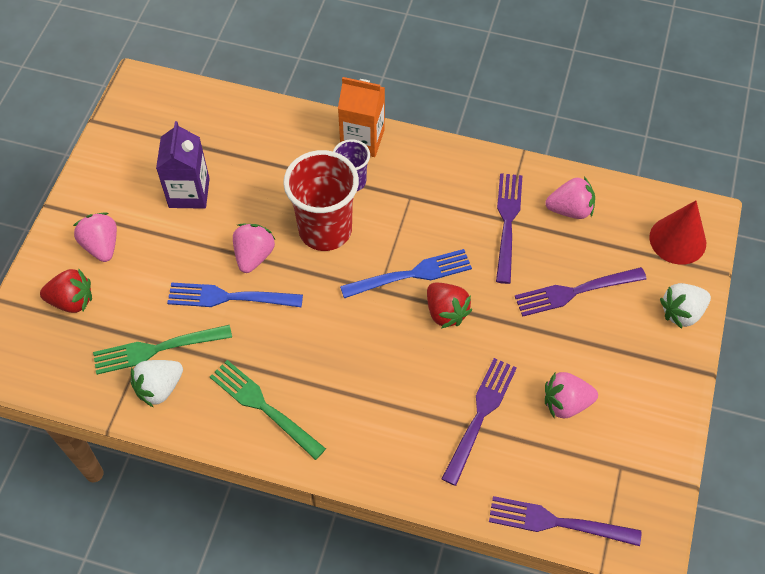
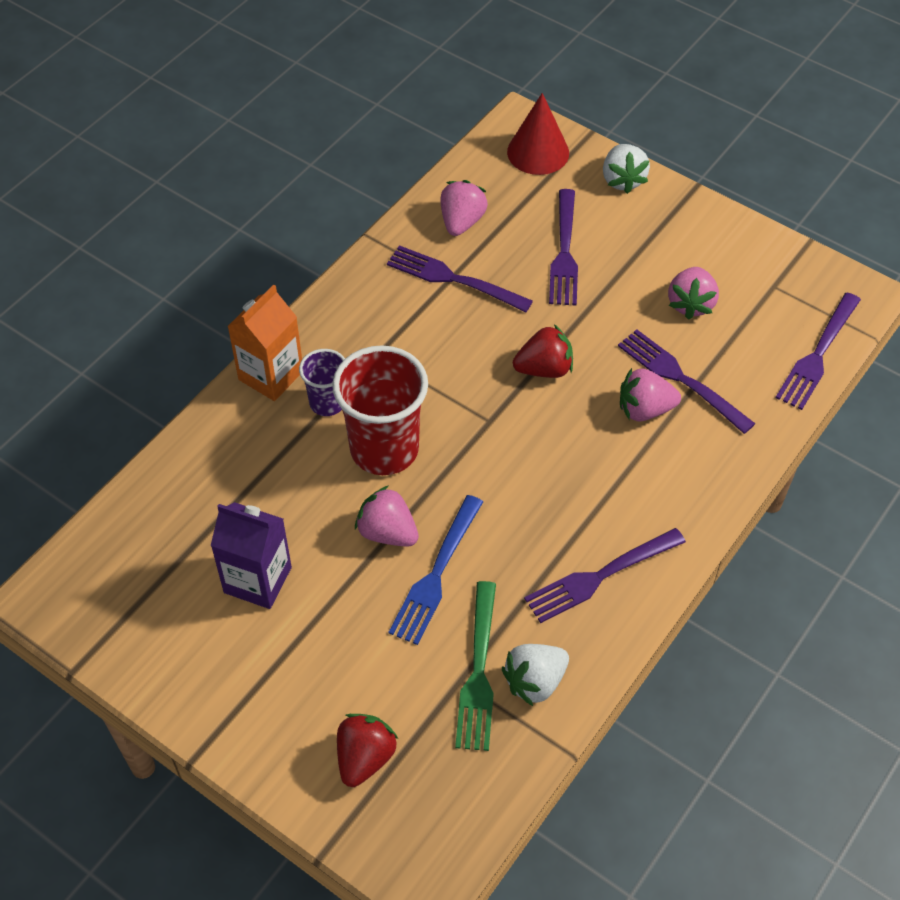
camera: 70 degrees left, 5 degrees down
(101, 246) = (293, 703): pink strawberry -> pink strawberry (644, 409)
(159, 388) = (535, 682): white strawberry -> white strawberry turned 75 degrees clockwise
(263, 406) = (599, 577): green fork -> purple fork
(412, 274) = (482, 384): blue fork -> none

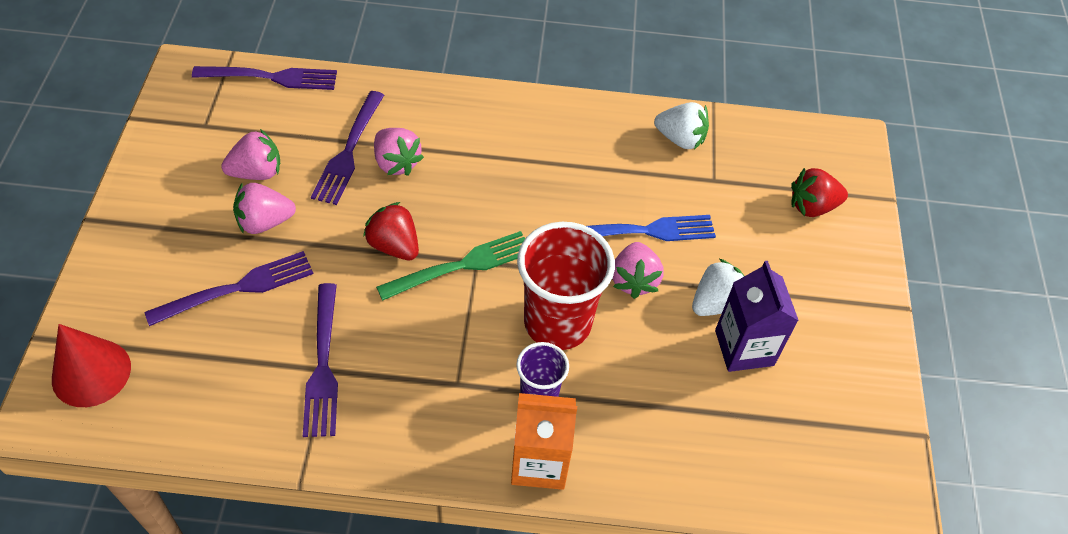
camera: 125 degrees left, 0 degrees up
(462, 222) = (236, 396): pink strawberry -> pink strawberry (265, 222)
(478, 672) = (700, 172): green fork -> green fork (462, 265)
(599, 577) = (571, 135): purple fork -> none
(622, 180) = (107, 280): white strawberry -> white strawberry (716, 303)

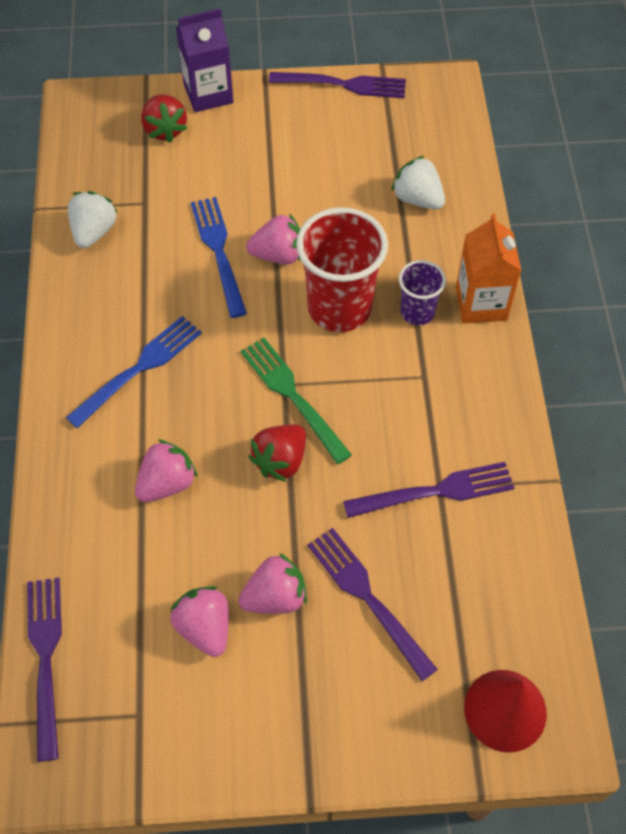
camera: 95 degrees left, 5 degrees up
(265, 222) = (275, 597): pink strawberry -> pink strawberry turned 90 degrees counterclockwise
(348, 152) = (158, 536): purple fork -> purple fork (344, 85)
(518, 157) = (140, 368): none -> blue fork
(716, 303) = (289, 194): white strawberry -> white strawberry (417, 199)
(744, 348) = (331, 173): purple carton -> purple carton (208, 94)

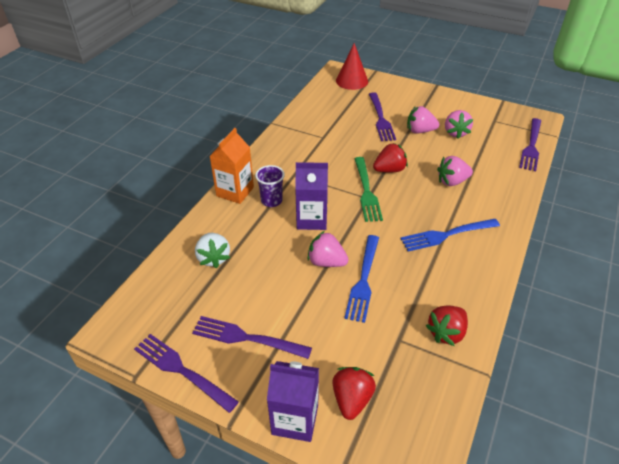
camera: 150 degrees left, 15 degrees down
(94, 232) = (446, 333): white strawberry -> red strawberry
(339, 308) = (311, 219): red cup -> purple carton
(436, 491) = (325, 136): purple fork -> purple fork (246, 338)

